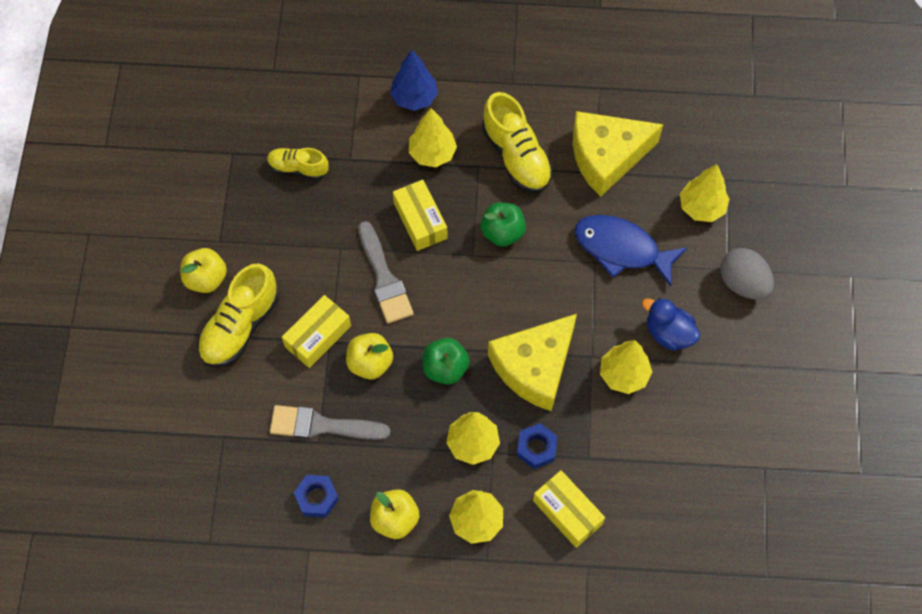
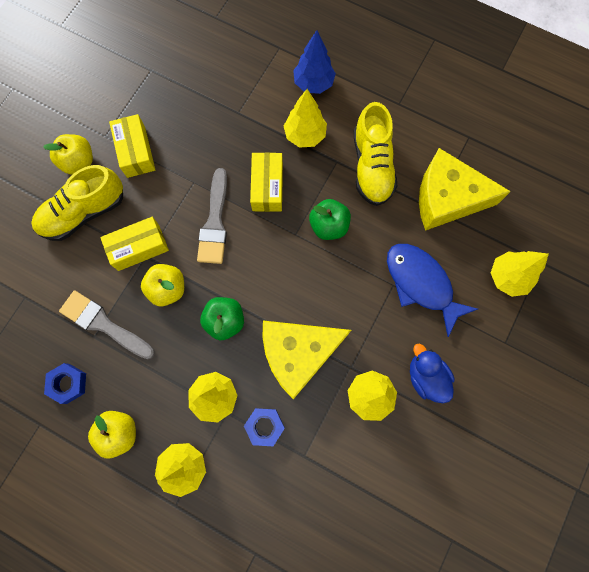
camera: 25 degrees right, 10 degrees up
(298, 168) = (194, 103): yellow shoe -> none
(567, 512) = (262, 497): yellow box -> yellow box (136, 152)
(743, 283) = (512, 361): grey egg -> none

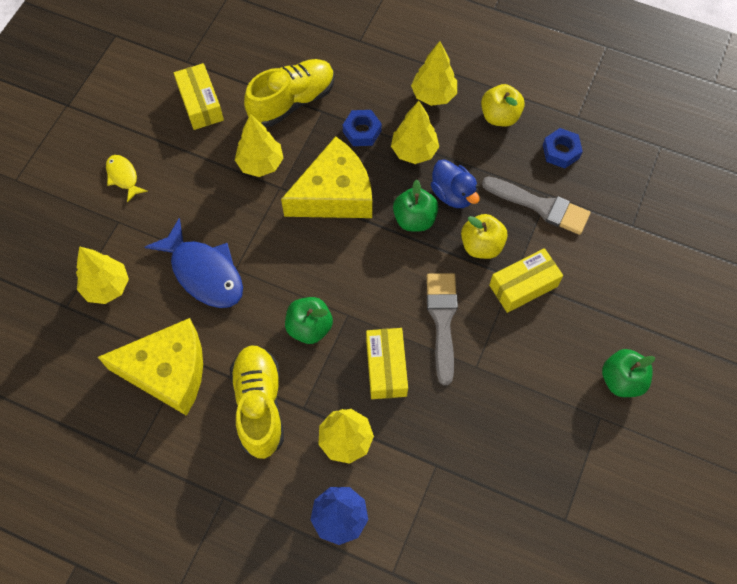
camera: 175 degrees right, 10 degrees down
(79, 162) = (621, 380): yellow apple -> green apple
(84, 212) = (596, 319): yellow shoe -> yellow shoe (292, 101)
(136, 152) = (555, 399): yellow box -> yellow box (201, 103)
(426, 377) = (203, 184): blue duck -> blue duck (453, 194)
(506, 392) = (123, 177): none -> yellow fish

